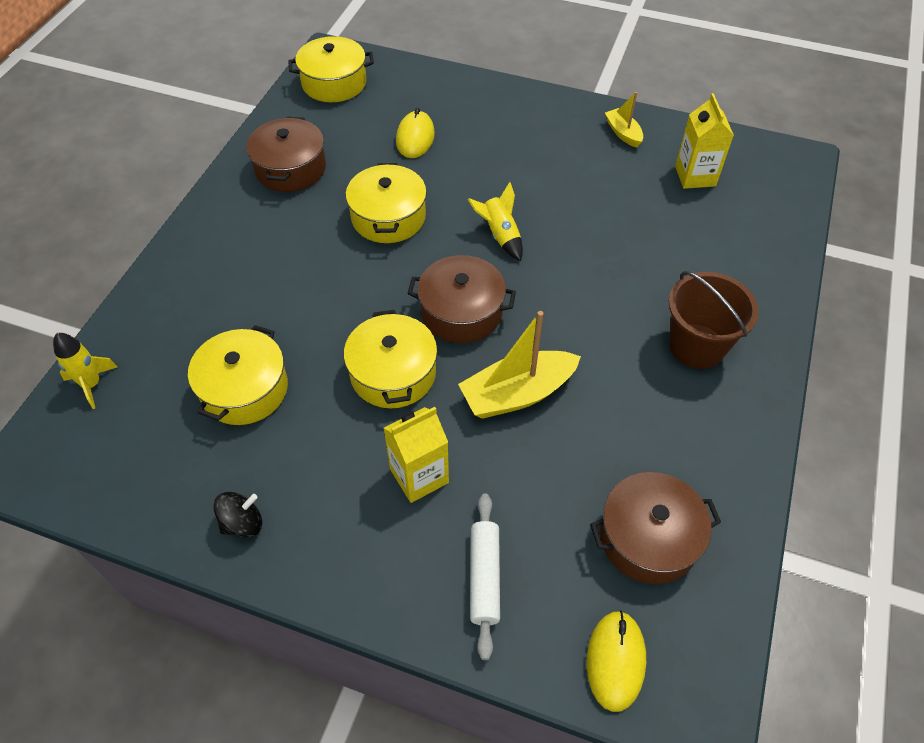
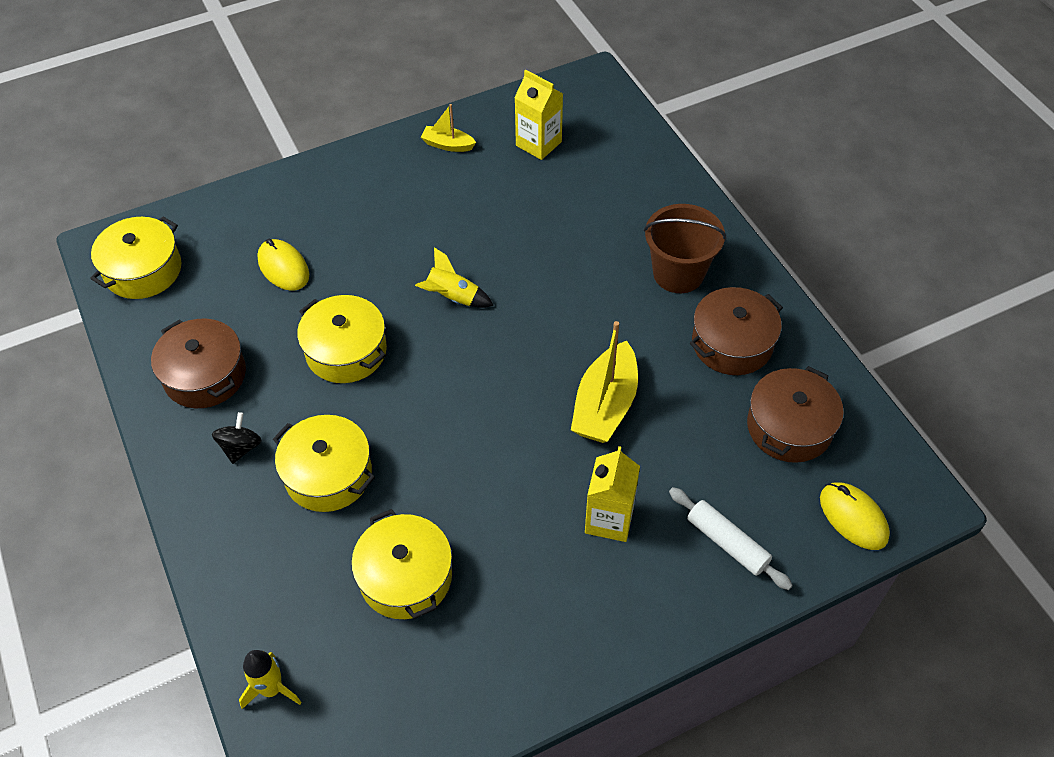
camera: 45 degrees left, 0 degrees up
(242, 523) = (531, 666): black spinning top -> black spinning top (241, 447)
(393, 373) = (502, 466): yellow pot -> yellow pot (328, 474)
(461, 312) = (496, 379): brown pot -> brown pot (732, 343)

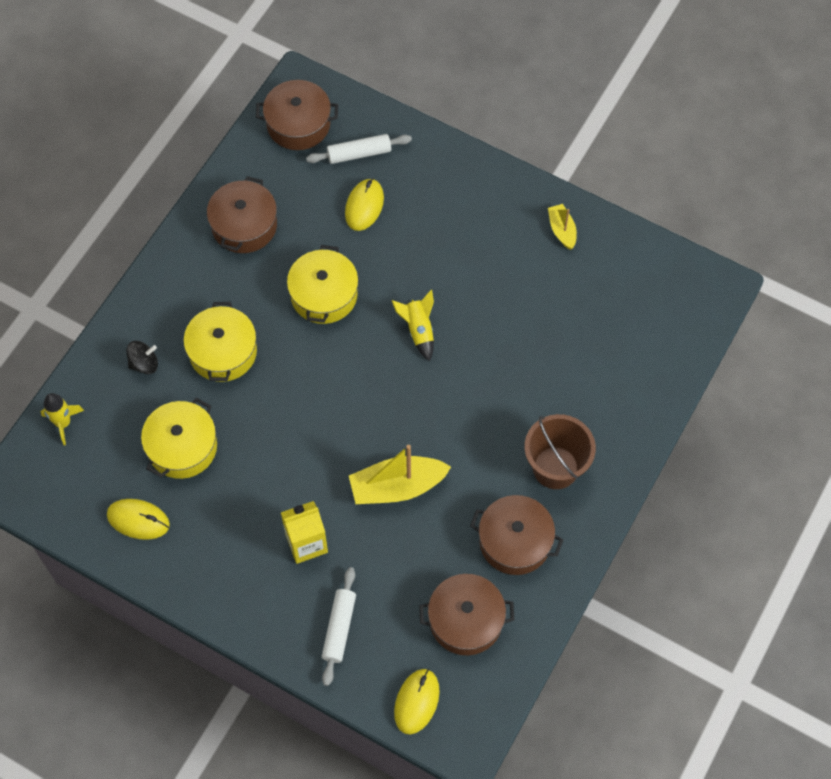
camera: 55 degrees right, 10 degrees up
(143, 270) = (298, 124): yellow pot -> brown pot
(225, 241) = (359, 153): none -> white rolling pin
(241, 447) = (206, 287): black spinning top -> black spinning top (144, 364)
(458, 674) = (138, 520): none -> yellow mouse
(538, 144) = (613, 292): yellow carton -> none

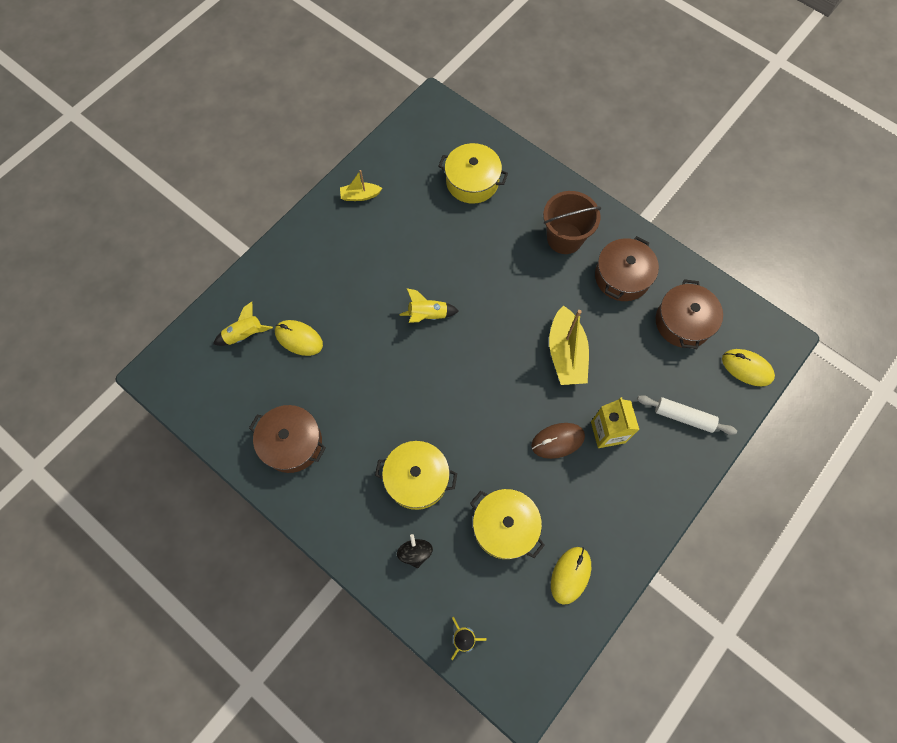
camera: 80 degrees left, 5 degrees up
(287, 490) = (557, 441): none -> brown mouse
(298, 124) = (198, 381): brown pot -> none
(324, 295) = (378, 384): yellow pot -> yellow pot (472, 181)
(359, 153) = (244, 335): white rolling pin -> yellow rocket

